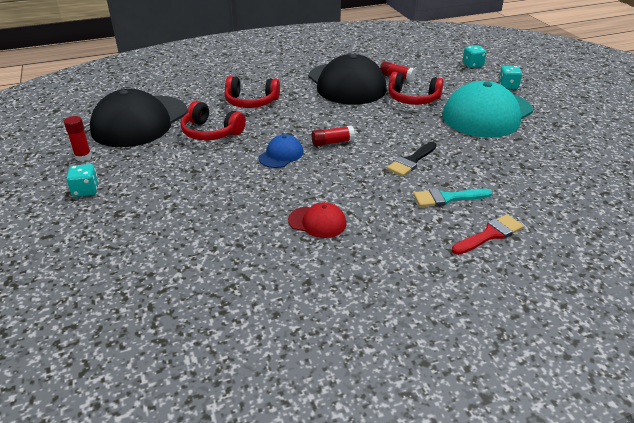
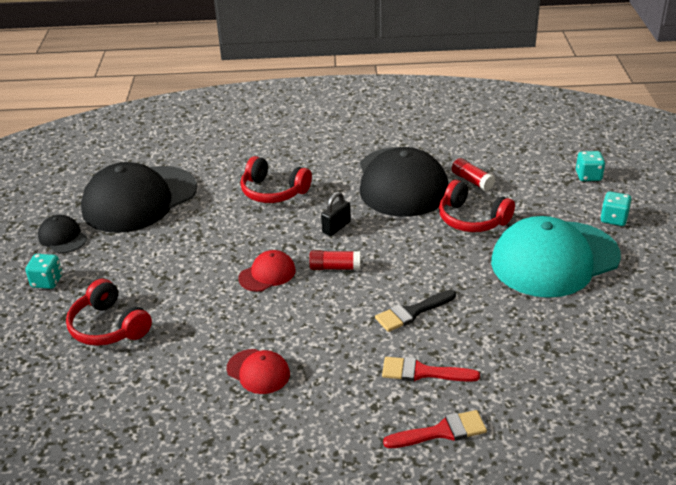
camera: 20 degrees right, 0 degrees up
(83, 157) = (62, 237): red glue stick -> black cap
(211, 132) = (207, 228): red headphones -> red headphones (109, 326)
(281, 155) = (267, 274): blue cap -> red cap
(316, 117) = (336, 227): none -> black padlock
(447, 198) = (422, 372): turquoise brush -> red brush

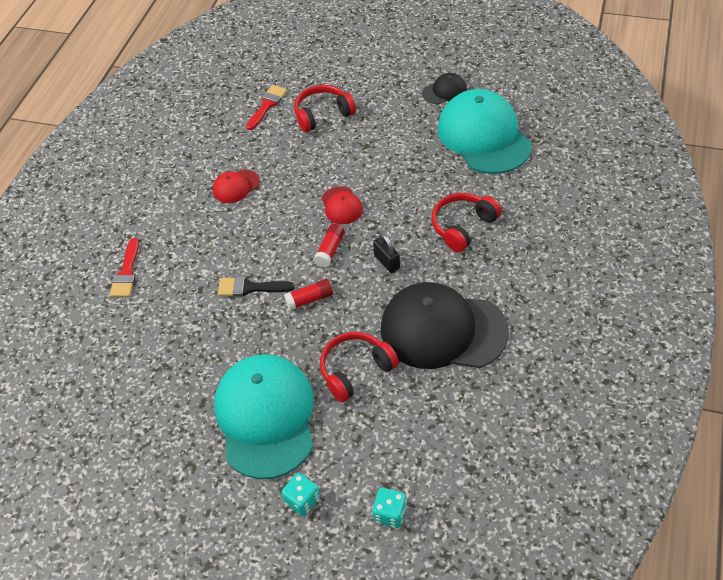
camera: 110 degrees right, 15 degrees up
(47, 281) = (390, 84): turquoise dice -> none
(139, 199) = (483, 136): black cap -> turquoise cap
(412, 312) = (250, 288): black brush -> black brush turned 75 degrees counterclockwise
(422, 372) = (184, 277): red brush -> red brush (267, 105)
(472, 181) = (422, 393): red glue stick -> red glue stick (309, 299)

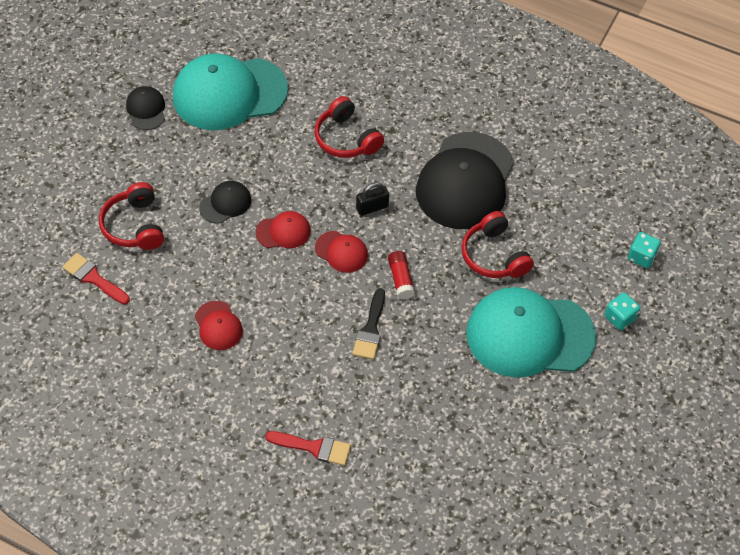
camera: 85 degrees left, 5 degrees up
(330, 250) = (341, 252): red glue stick -> red cap
(361, 162) = (225, 203): none -> black cap

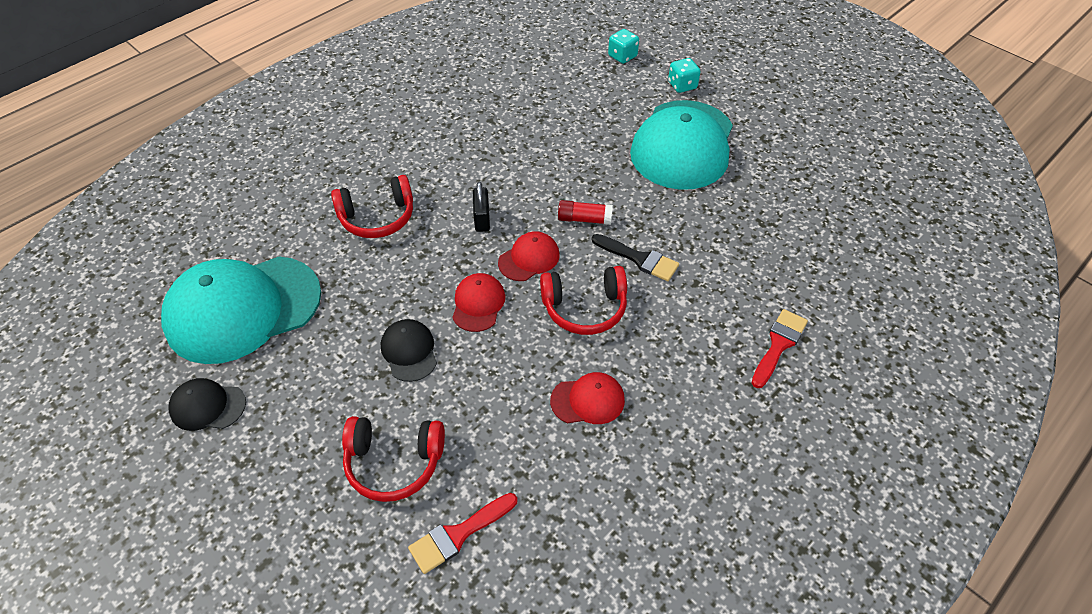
camera: 70 degrees left, 5 degrees down
(229, 93) = (242, 309): turquoise cap -> turquoise cap turned 60 degrees clockwise
(465, 181) = (484, 141): black cap -> none
(494, 255) = (583, 145): red headphones -> red headphones (584, 308)

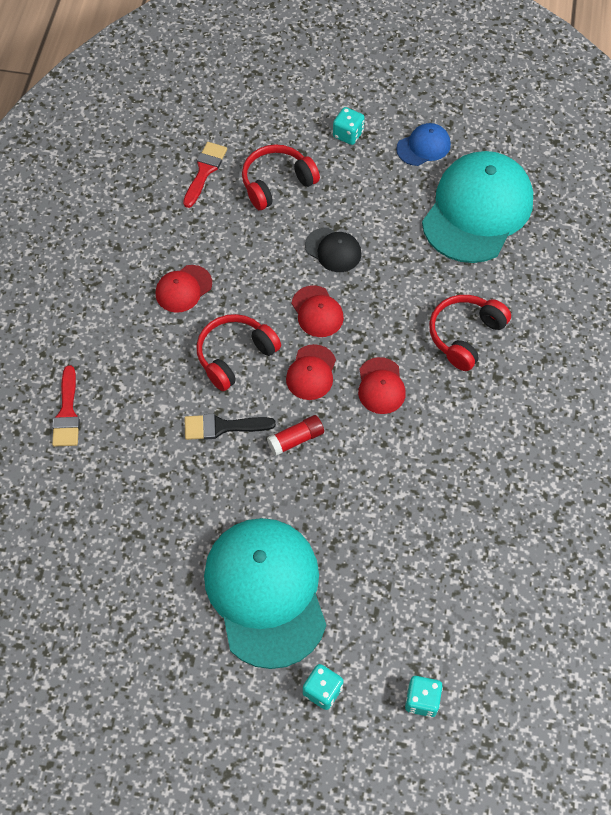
camera: 145 degrees right, 10 degrees up
(207, 406) = (423, 146): black cap -> blue cap
(261, 475) = (348, 134): none -> turquoise dice
(482, 219) = (381, 386): black padlock -> red cap

